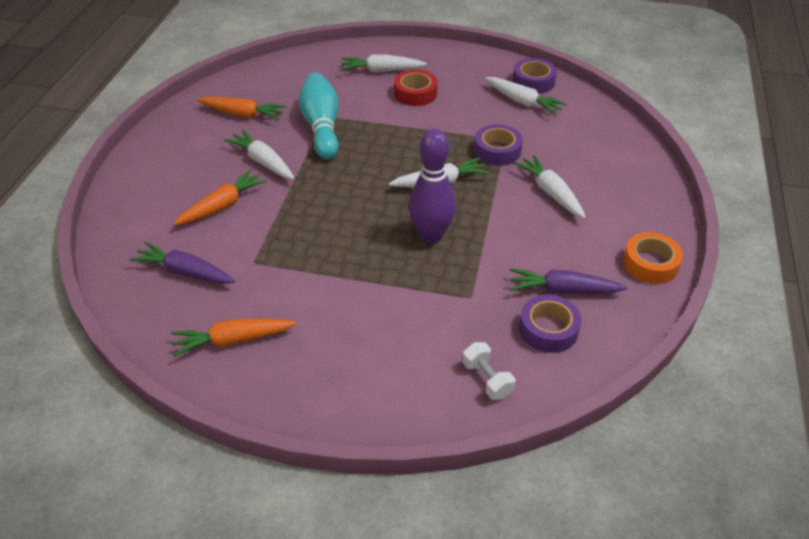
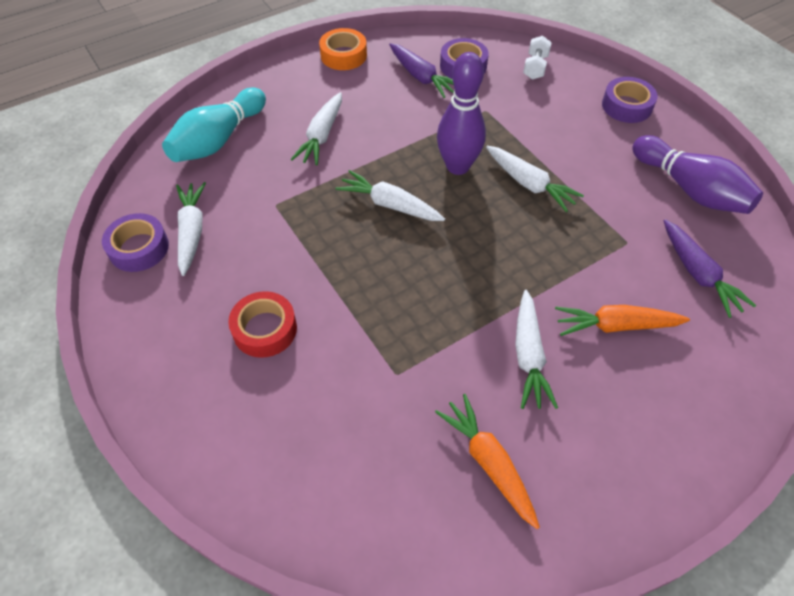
camera: 135 degrees left, 10 degrees up
(233, 340) = (690, 189): orange carrot -> purple bowling pin
(322, 127) = (418, 359): turquoise bowling pin -> turquoise bowling pin (218, 140)
(381, 70) = (247, 403): white carrot -> white carrot (529, 184)
(497, 151) = (299, 199): purple tape -> purple tape (626, 106)

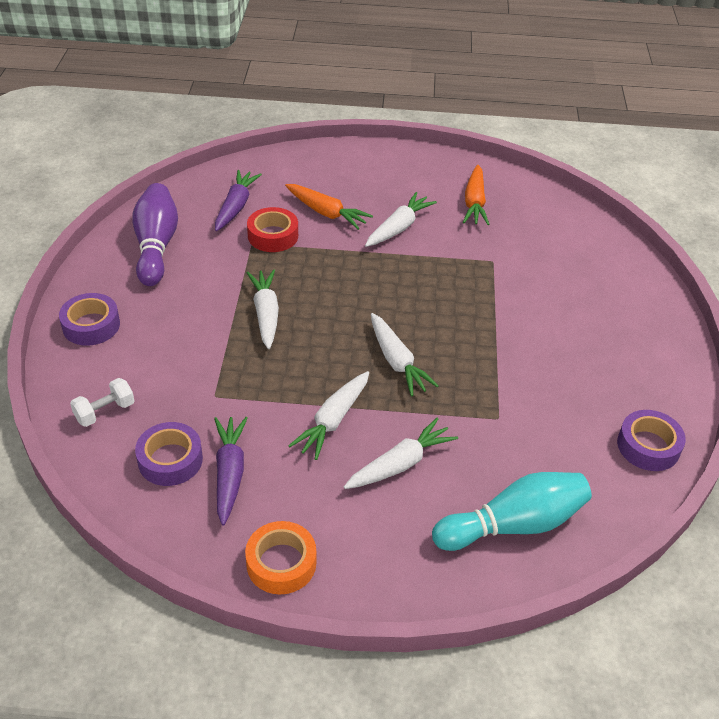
camera: 145 degrees left, 10 degrees down
(192, 232) = (591, 434): white carrot -> white carrot (333, 420)
(265, 329) = (567, 329): red tape -> red tape (273, 236)
(457, 166) = (305, 360): purple bowling pin -> none

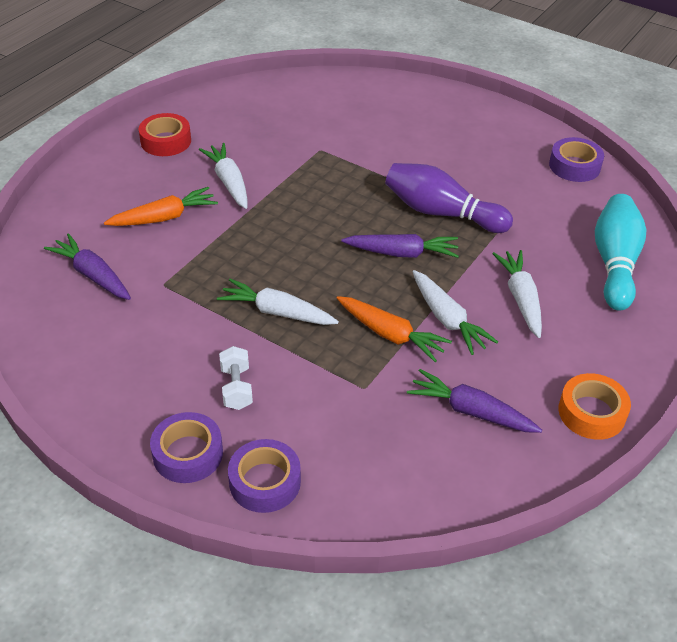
camera: 60 degrees left, 0 degrees up
(105, 412) = (331, 481): white dumbbell -> white dumbbell (236, 388)
(156, 246) = (100, 358): purple bowling pin -> purple bowling pin (441, 213)
(170, 460) = (429, 449): purple tape -> purple tape (265, 482)
(273, 236) = (165, 266): red tape -> red tape (166, 141)
(397, 361) = (402, 253): white carrot -> purple carrot
(474, 203) = (236, 127): orange carrot -> orange carrot (390, 334)

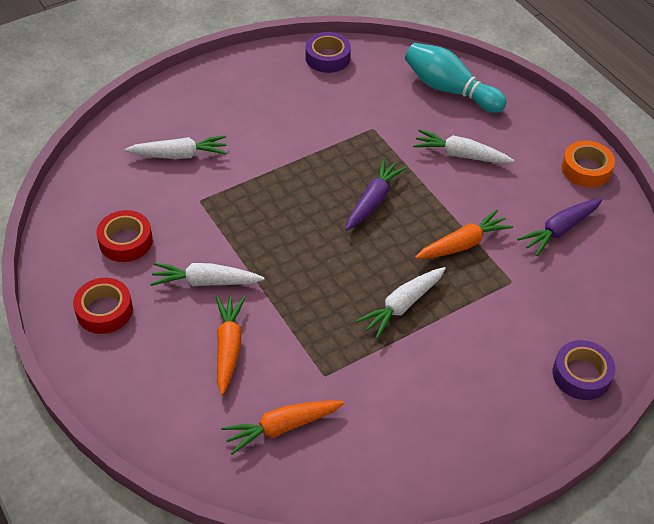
camera: 65 degrees left, 5 degrees up
(93, 275) = (282, 427): purple carrot -> orange carrot
(188, 454) = (535, 416): purple tape -> none
(236, 388) = (477, 361): white dumbbell -> none
(245, 127) = (126, 241): none -> red tape
(441, 213) = (337, 157): purple bowling pin -> none
(447, 319) = (462, 205): white carrot -> white carrot (179, 155)

